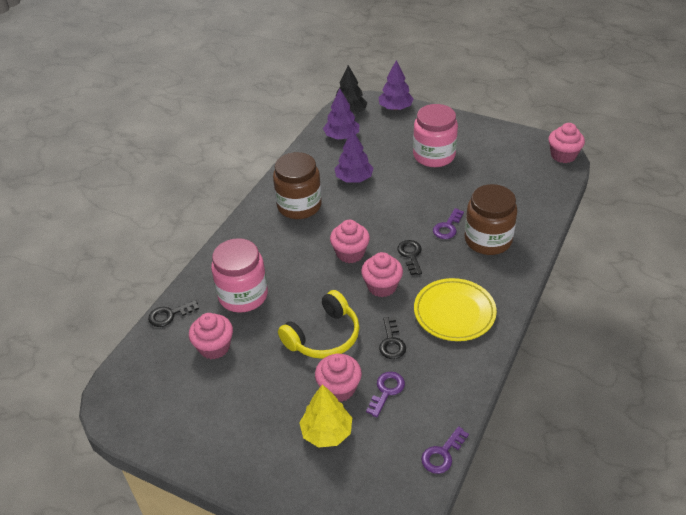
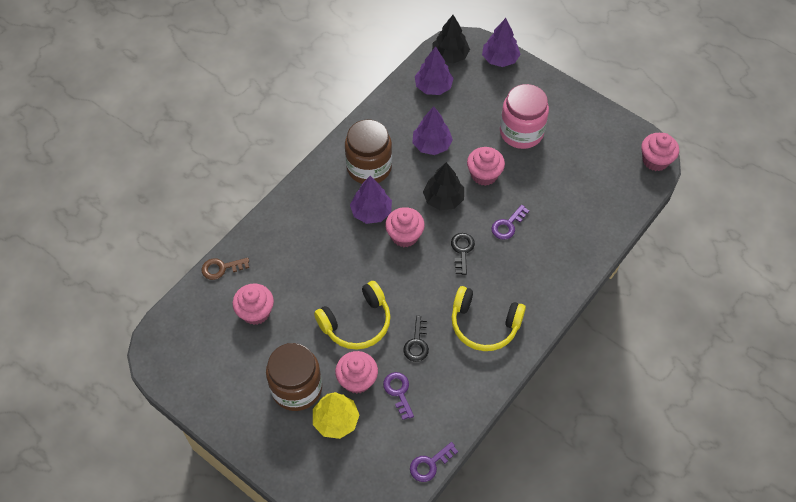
camera: 10 degrees right, 15 degrees up
(169, 315) = (221, 268): black key -> brown key
(243, 295) = (293, 261): pink jar -> none
(311, 240) = (371, 212): none -> purple tree
(379, 217) = (443, 199): none -> black tree
(382, 286) = (424, 280): pink cupcake -> pink cupcake (484, 175)
(386, 391) = (398, 392): purple key -> purple key turned 60 degrees counterclockwise
(454, 312) = (484, 324): yellow plate -> yellow headphones
(488, 240) = (542, 249): brown jar -> brown jar (296, 388)

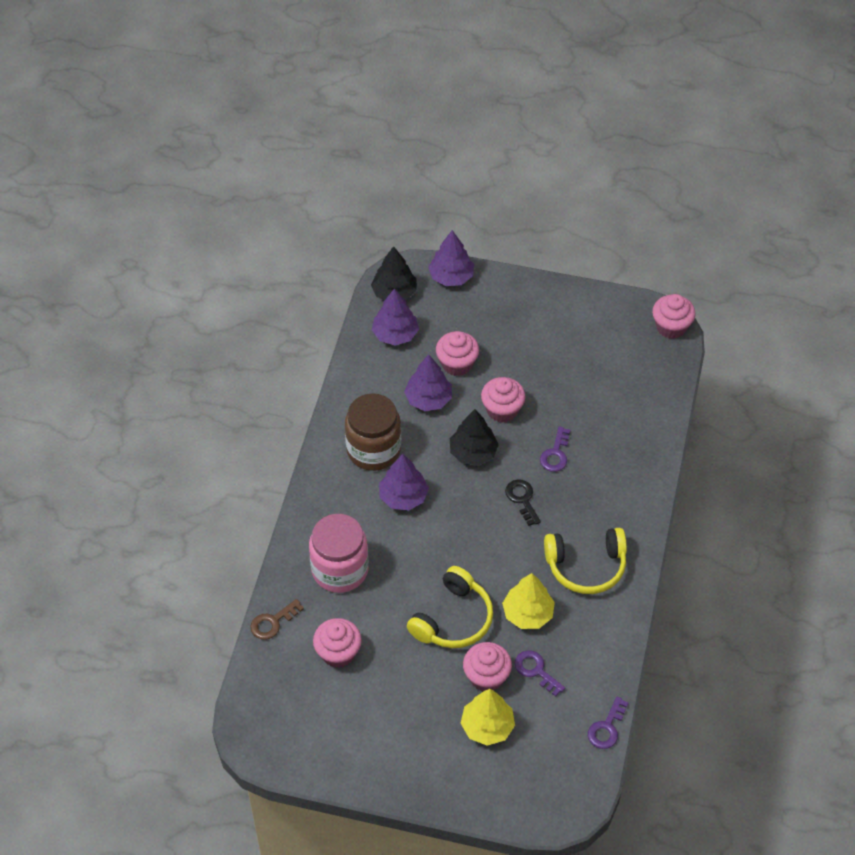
camera: 25 degrees left, 5 degrees down
(296, 388) = (427, 712): brown jar -> none
(404, 235) = (453, 508): pink cupcake -> pink cupcake (457, 364)
(417, 343) = (527, 613): black key -> yellow tree
(521, 132) = (517, 349): pink jar -> pink jar (340, 570)

